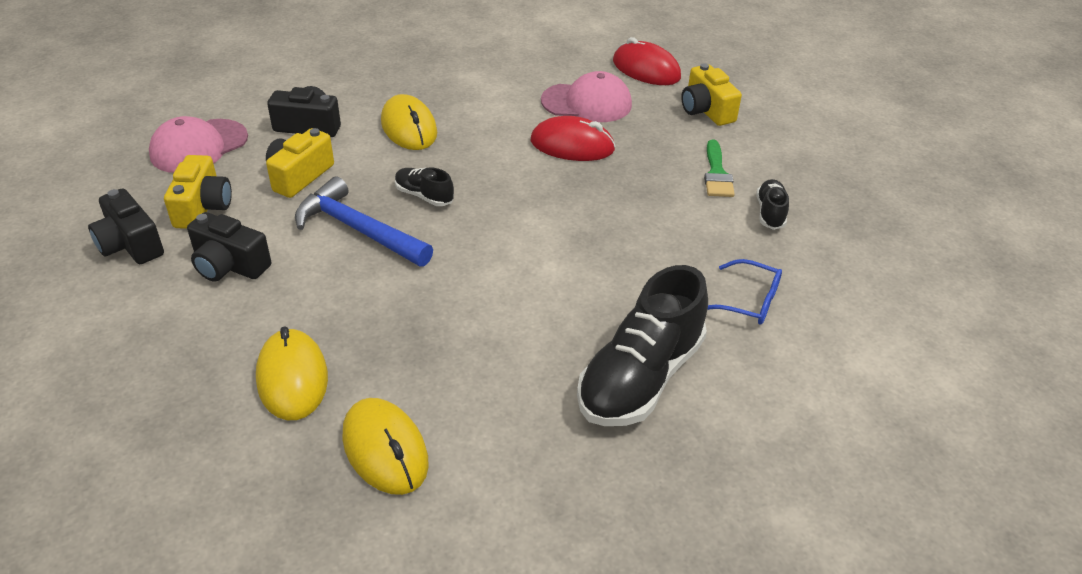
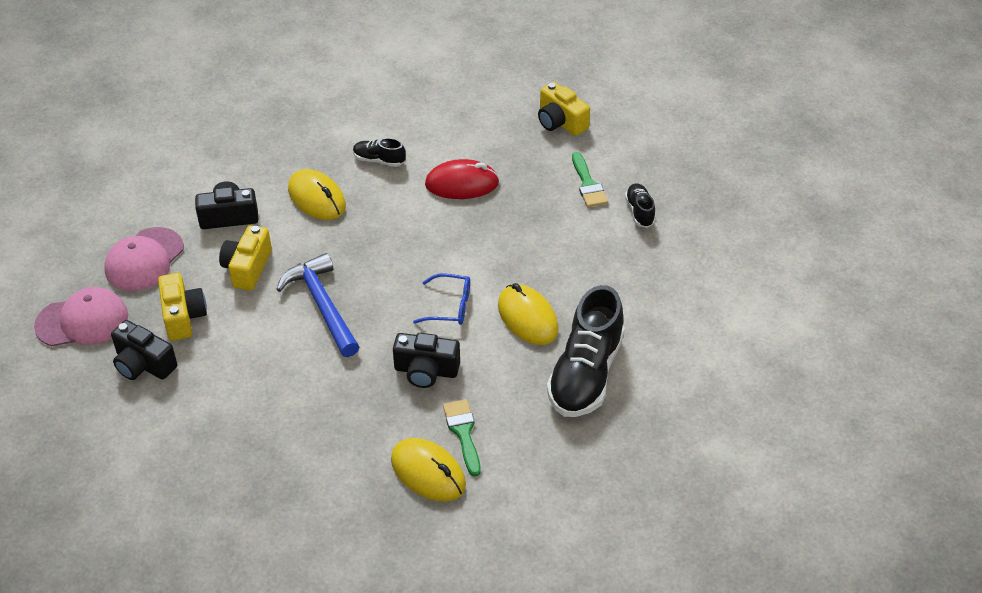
camera: 15 degrees left, 5 degrees up
(229, 265) = (235, 362): black camera -> black camera (426, 371)
(292, 378) = (335, 439): yellow mouse -> yellow mouse (527, 318)
(358, 230) = (322, 306): blue hammer -> blue hammer turned 45 degrees clockwise
(424, 196) = (361, 262): black shoe -> black shoe (379, 160)
(453, 410) = (463, 432): none -> green brush
(587, 103) = (458, 137): pink cap -> pink cap (82, 321)
(646, 69) = (496, 89): red mouse -> none
(749, 301) = (645, 293): blue glasses -> blue glasses (450, 306)

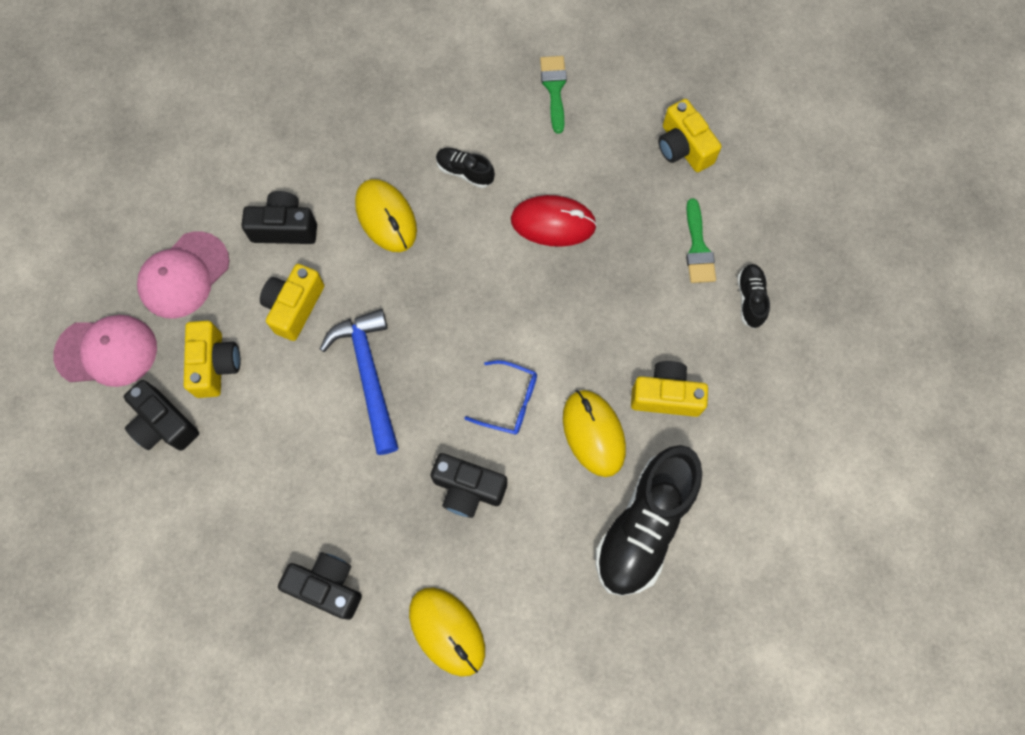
camera: 10 degrees right, 25 degrees up
(313, 457) = (327, 586): none -> black camera
(463, 432) = (494, 583): green brush -> green brush (554, 89)
(584, 284) = (666, 396): none -> yellow camera

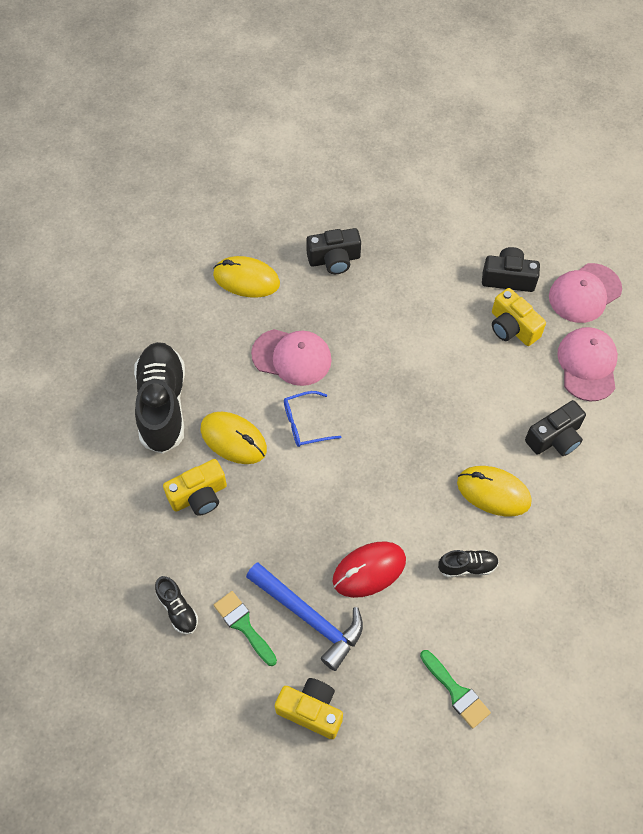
camera: 145 degrees right, 10 degrees down
(294, 307) = (497, 392): yellow camera -> none
(369, 375) = (410, 381): blue hammer -> blue hammer (309, 617)
(468, 489) = (292, 357): black camera -> pink cap

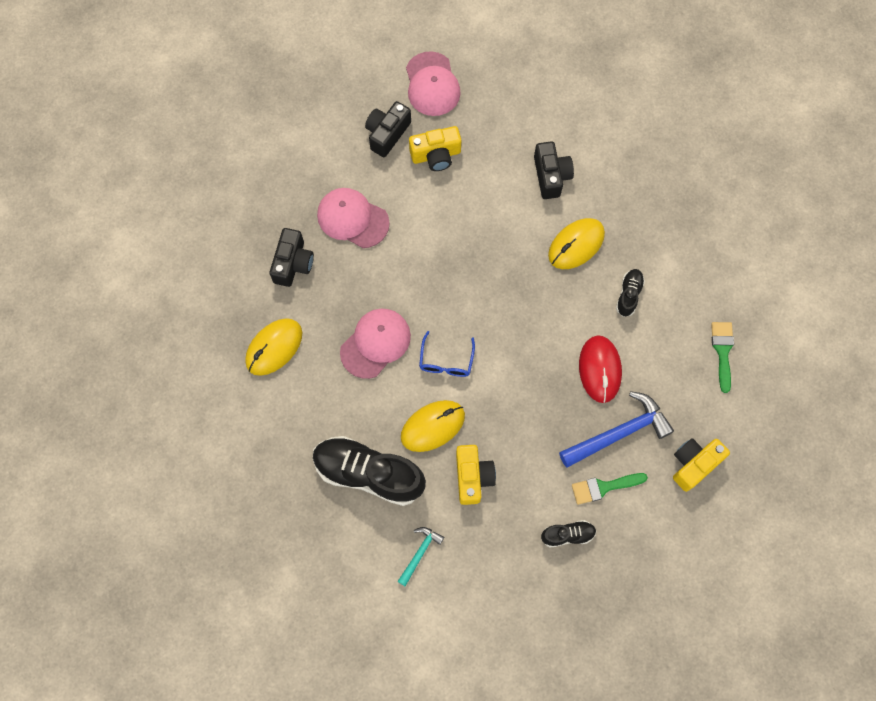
camera: 65 degrees left, 10 degrees up
(103, 480) = (419, 553): none -> turquoise hammer
(456, 692) = (722, 351): green brush -> green brush turned 75 degrees counterclockwise
(587, 365) = (498, 118): pink cap -> pink cap (352, 219)

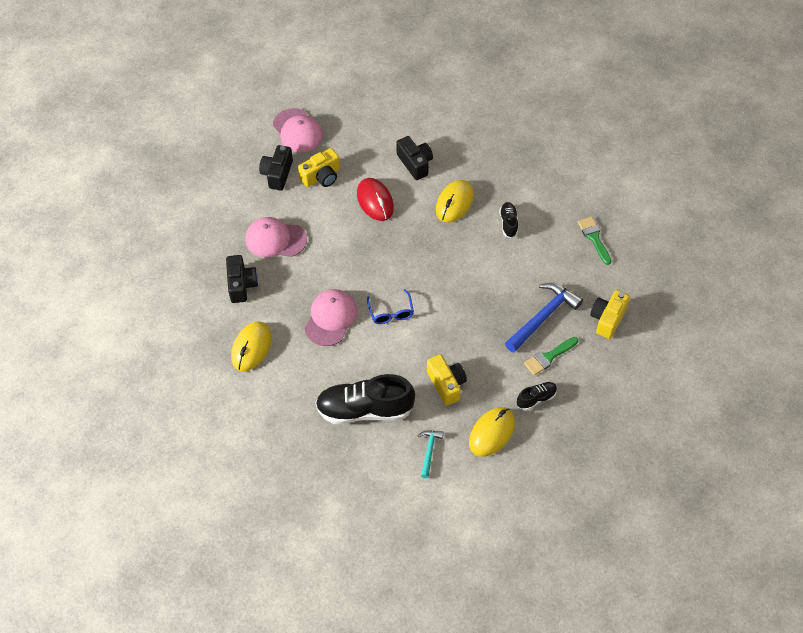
camera: 20 degrees left, 15 degrees down
(432, 426) = (400, 360): yellow mouse -> yellow mouse (492, 433)
(599, 369) = (509, 279): red mouse -> red mouse (375, 201)

